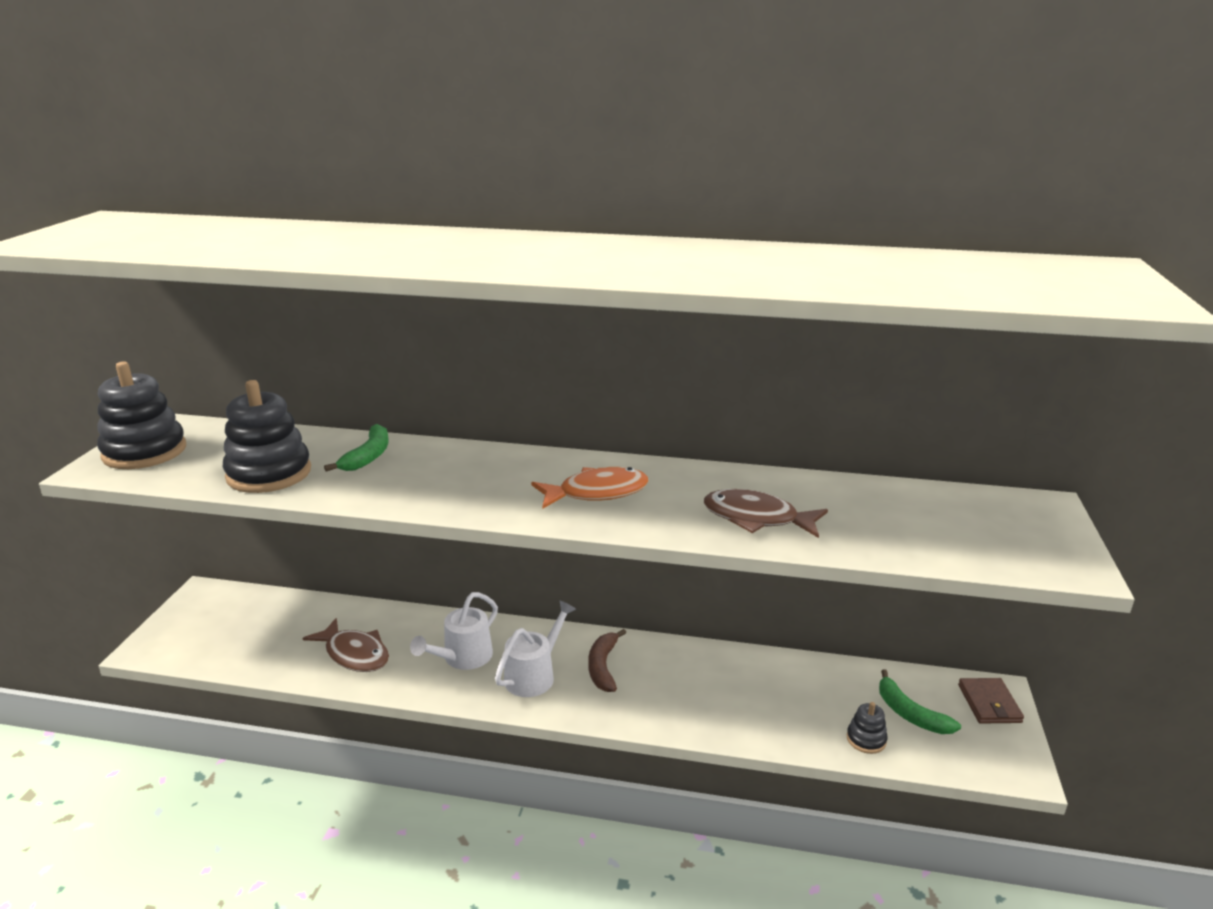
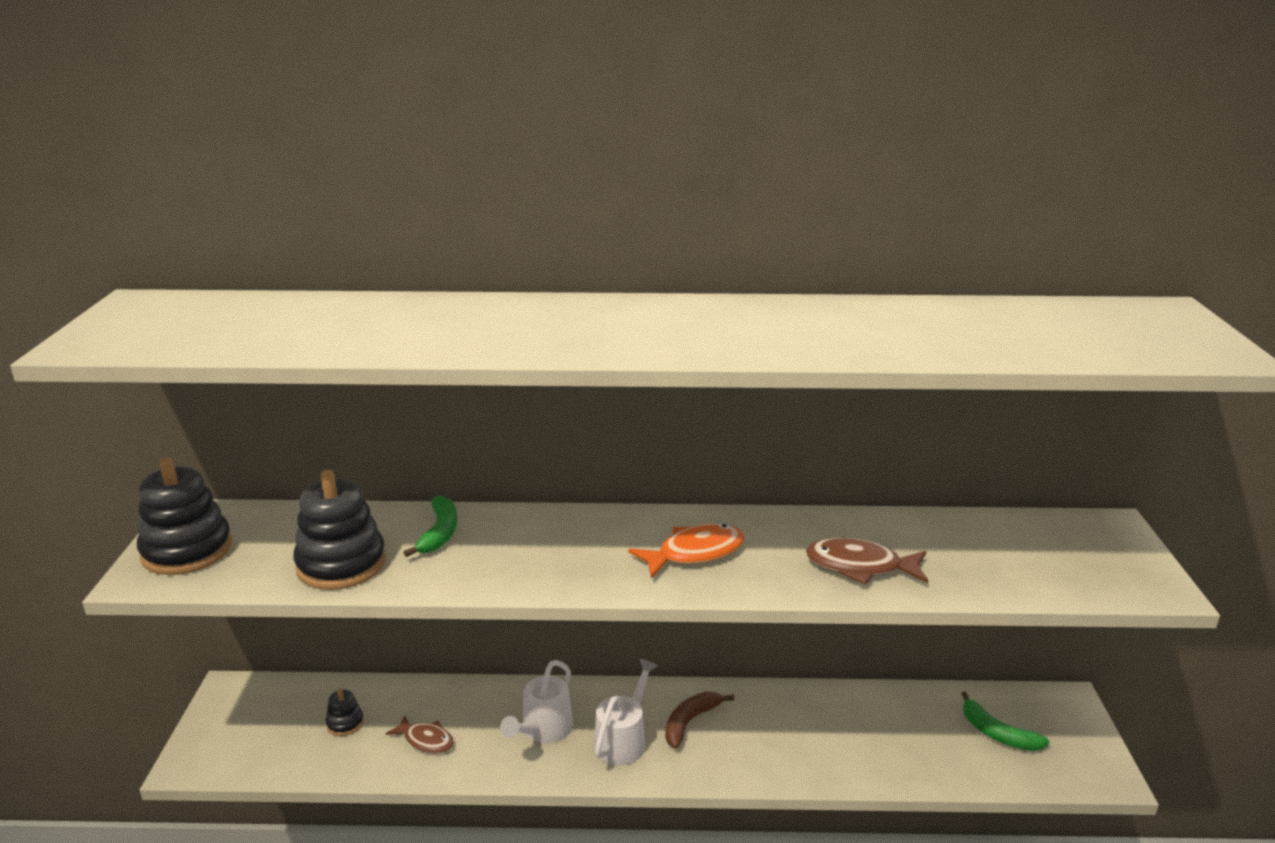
camera: 10 degrees left, 0 degrees up
(354, 654) = (426, 740): brown fish -> brown fish, size x0.66
(603, 666) = (690, 721): brown banana -> brown banana turned 45 degrees clockwise
(866, 739) = (964, 765): black stacking toy -> black stacking toy (345, 723)
(989, 703) = (1065, 713): brown wallet -> none

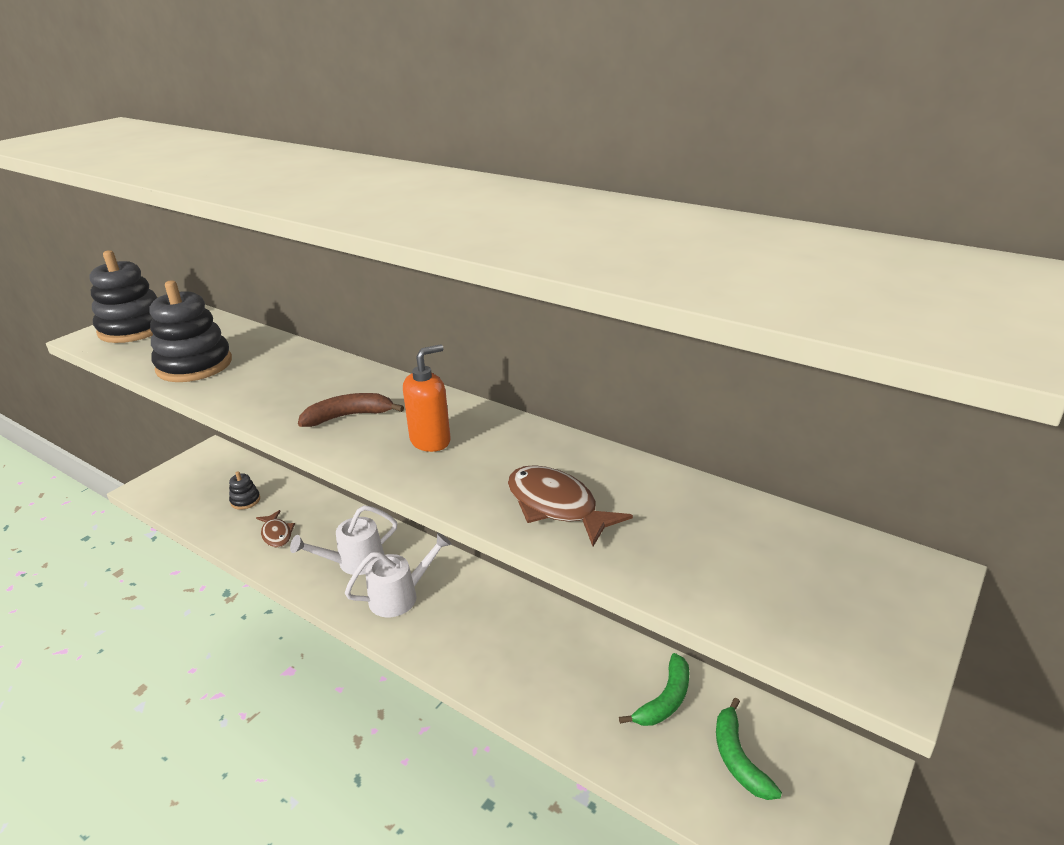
camera: 35 degrees right, 5 degrees up
(440, 533) = (280, 363): green banana -> green banana (665, 700)
(690, 721) = (464, 606): brown banana -> brown banana (349, 416)
(694, 553) = (430, 441): orange fish -> orange soap dispenser

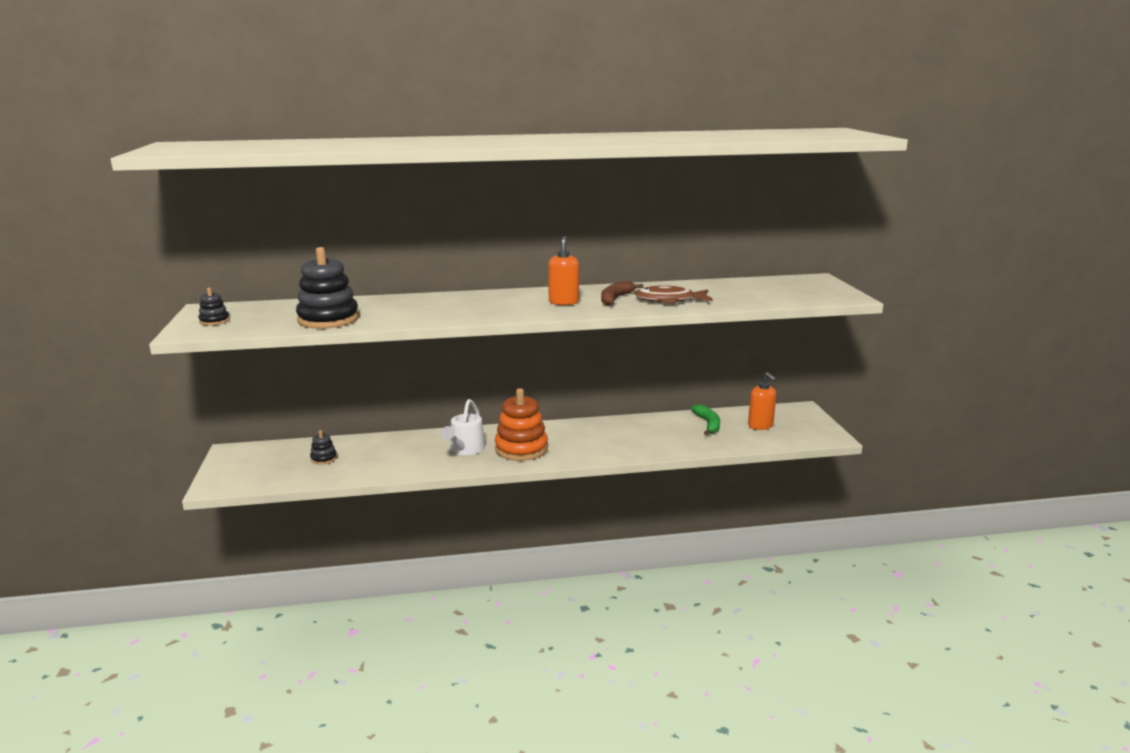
camera: 45 degrees left, 10 degrees down
(133, 329) = (214, 321): black stacking toy -> black stacking toy, size x0.47
(276, 534) = (384, 461): brown fish -> none
(349, 416) = (496, 307): brown banana -> brown banana (615, 298)
(400, 596) = (521, 449): white watering can -> orange stacking toy
(738, 758) = (760, 426): green banana -> orange soap dispenser

